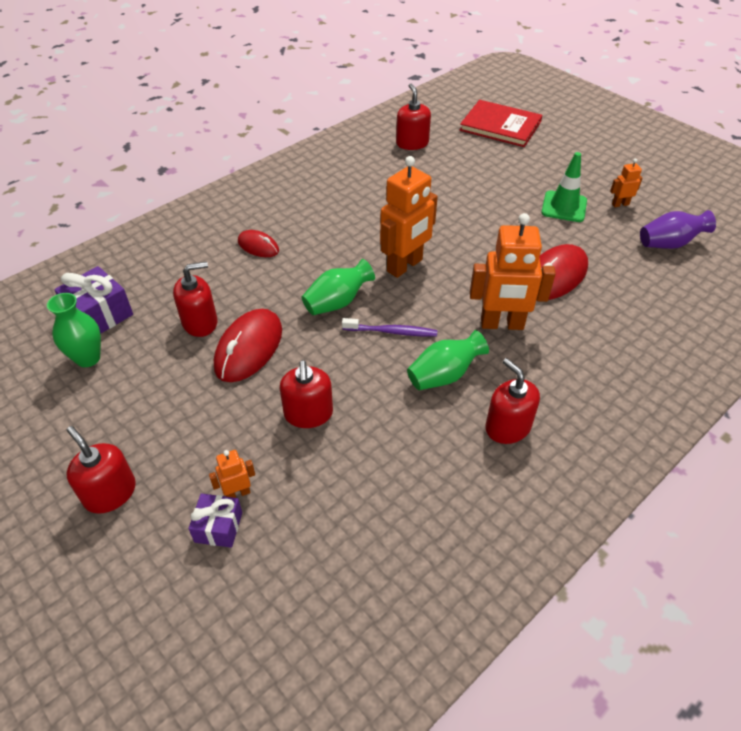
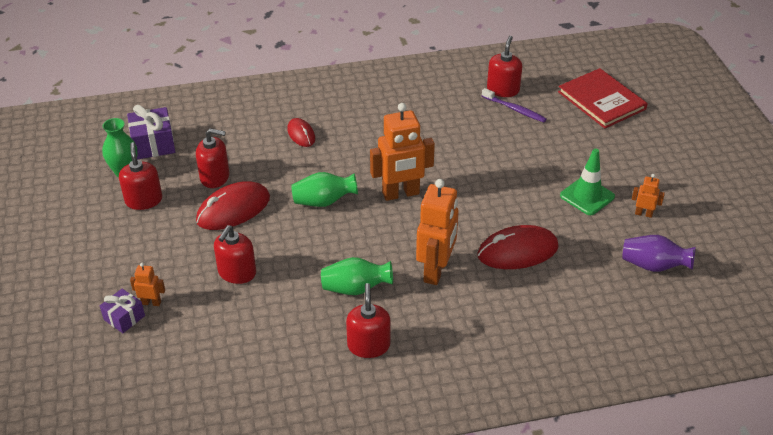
camera: 30 degrees right, 5 degrees down
(110, 493) = (77, 267): red soap dispenser -> red soap dispenser (144, 200)
(391, 331) = (345, 240): purple toothbrush -> purple toothbrush (514, 109)
(502, 324) = (436, 271): orange robot -> orange robot turned 105 degrees counterclockwise

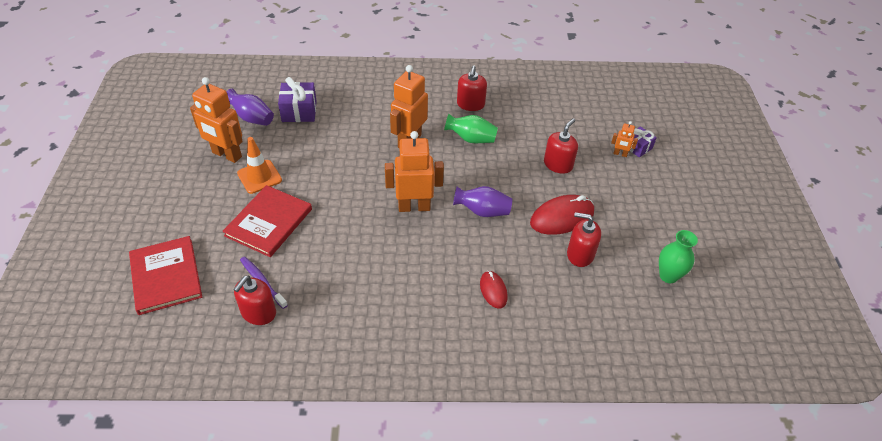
camera: 170 degrees left, 5 degrees up
(144, 200) = (643, 241): red soap dispenser -> none
(153, 144) = (646, 306): purple gift -> purple gift (299, 111)
(323, 201) = (482, 211): green vase -> purple vase
(517, 251) = (342, 144): red mouse -> none
(543, 155) = (269, 222): none -> red book
(587, 196) = (259, 177): green traffic cone -> orange traffic cone
(643, 214) = (226, 155): orange robot -> orange robot, size x2.16

